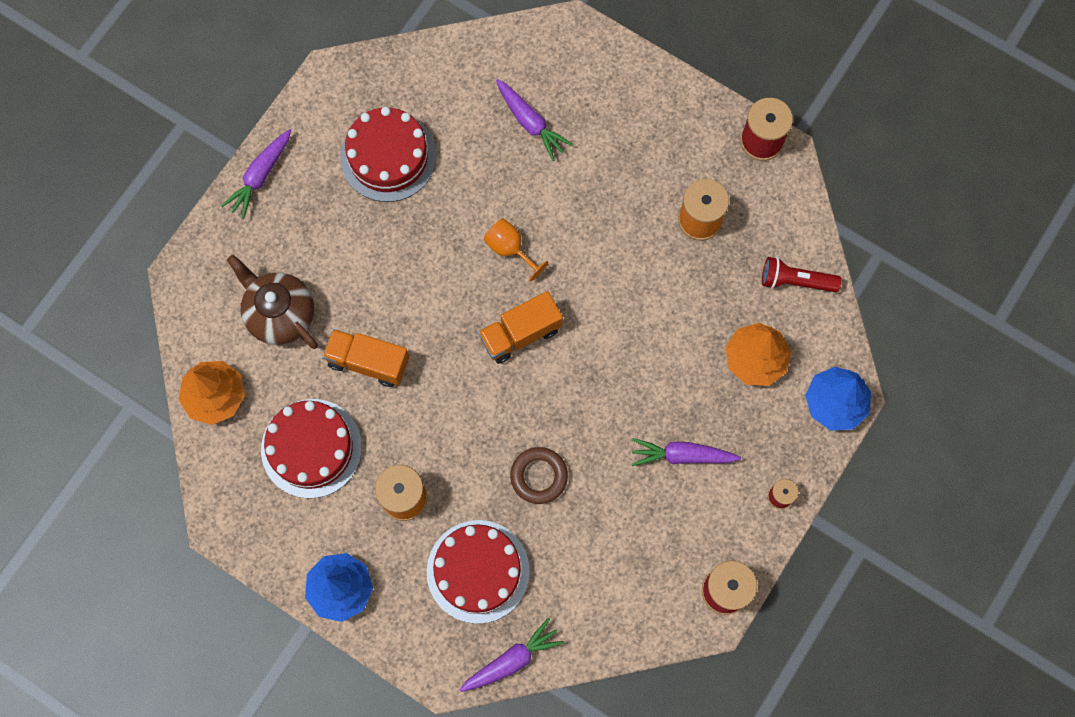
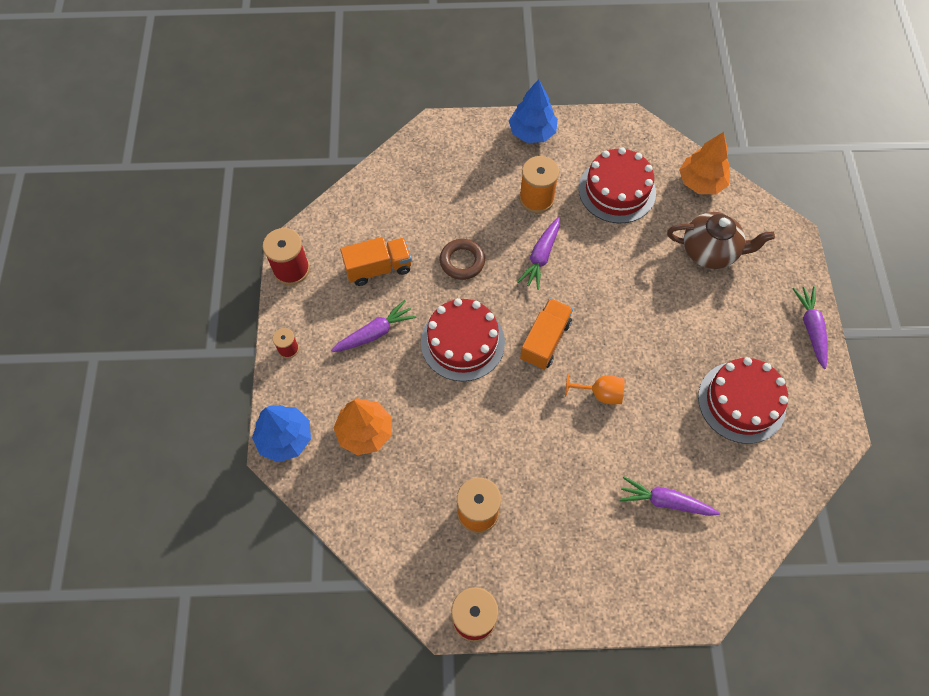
camera: 145 degrees right, 10 degrees down
(368, 362) = (628, 259): orange truck -> orange truck (378, 268)
(478, 571) = (458, 188): red cake -> red cake (462, 342)
(512, 660) = (401, 156): purple carrot -> purple carrot (541, 257)
(795, 281) = (371, 513): red flashlight -> none

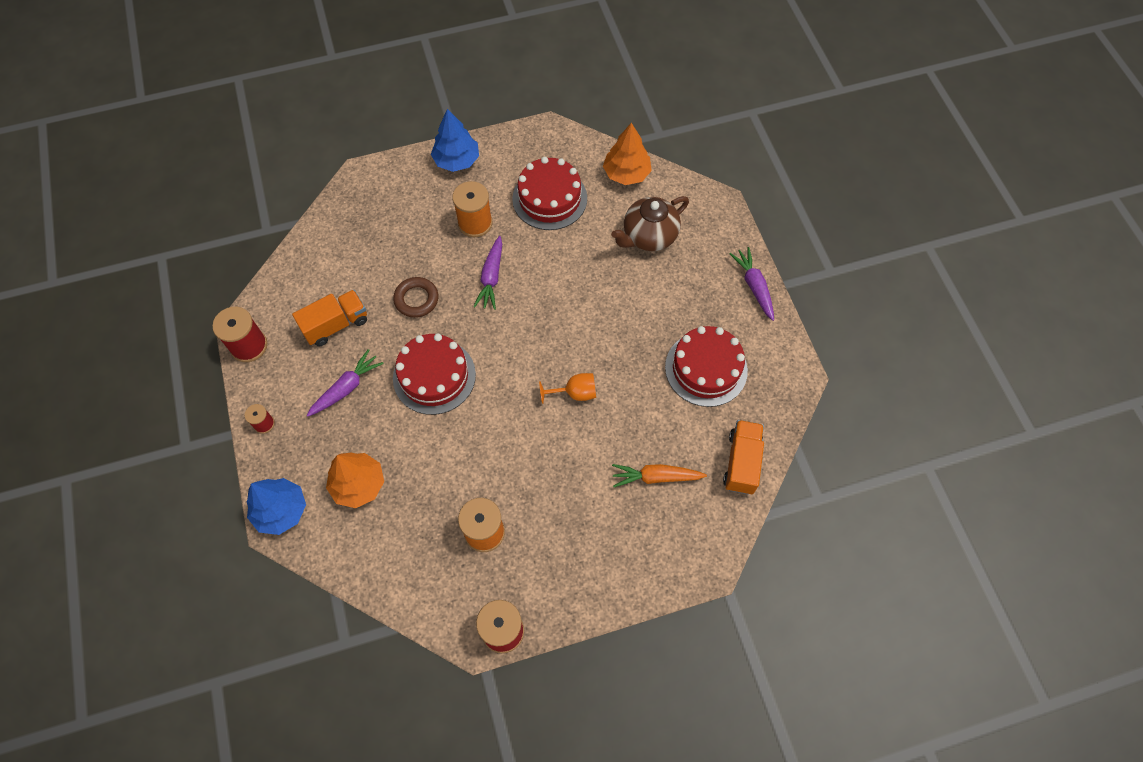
camera: 15 degrees left, 0 degrees up
(545, 341) = (513, 356): orange truck -> orange truck (741, 462)
(665, 501) = (656, 477): purple carrot -> orange carrot
(710, 251) = (648, 236): brown teapot -> brown teapot turned 150 degrees clockwise

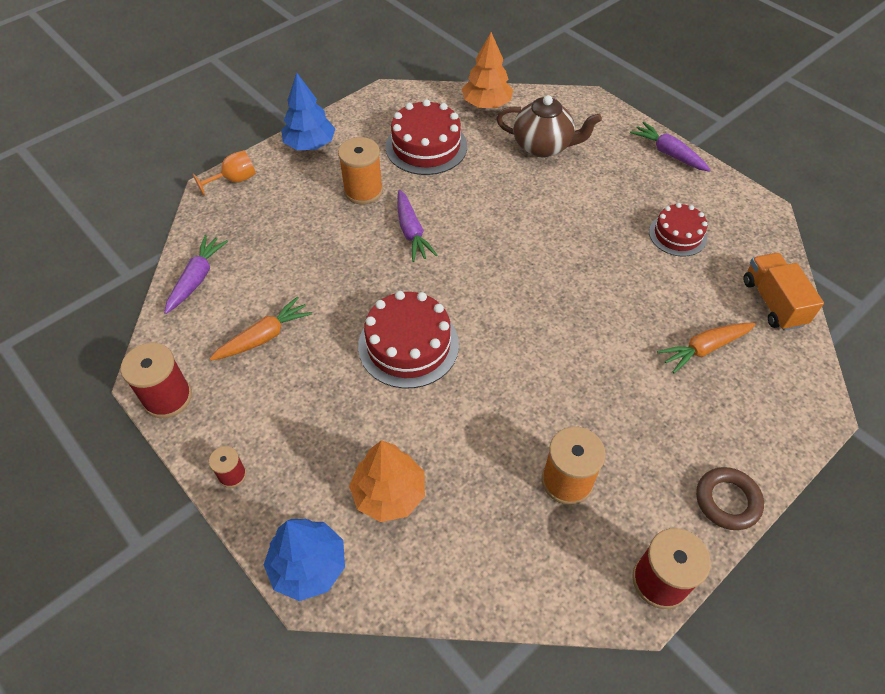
camera: 25 degrees left, 10 degrees down
(336, 325) = (264, 337): orange truck -> orange carrot
(346, 388) = (314, 395): purple carrot -> purple carrot (197, 278)
(416, 299) = (343, 279): brown ring -> brown ring (727, 501)
(575, 393) = (568, 304): orange goblet -> orange goblet (234, 180)
(648, 236) = (543, 146): brown teapot -> brown teapot turned 105 degrees counterclockwise
(706, 368) = (677, 235): red cake -> red cake, size x0.63

